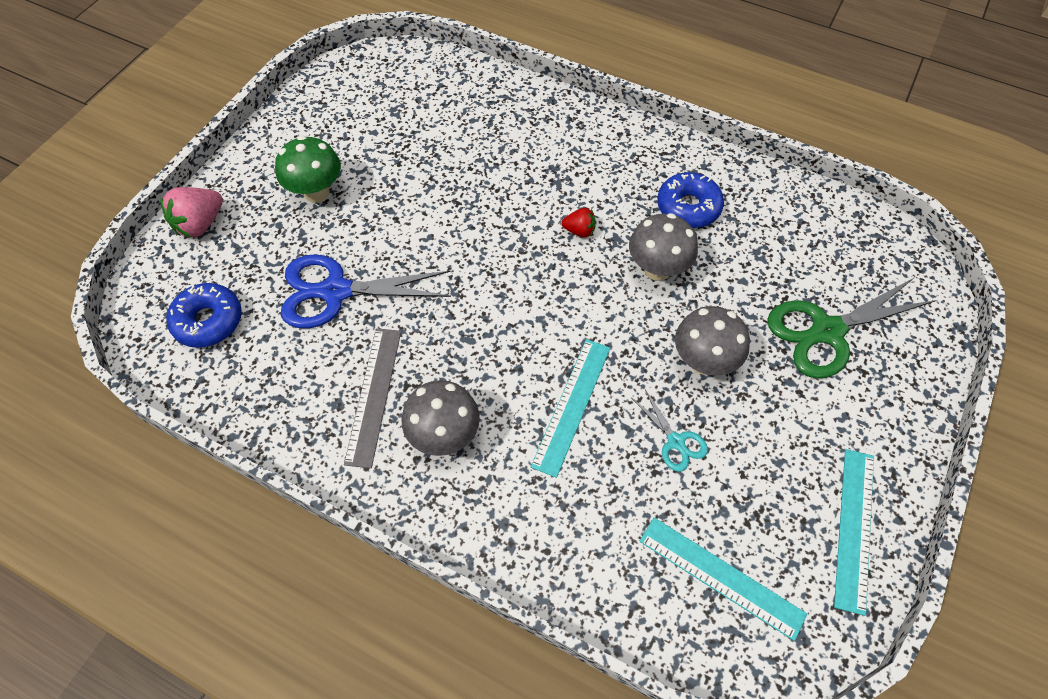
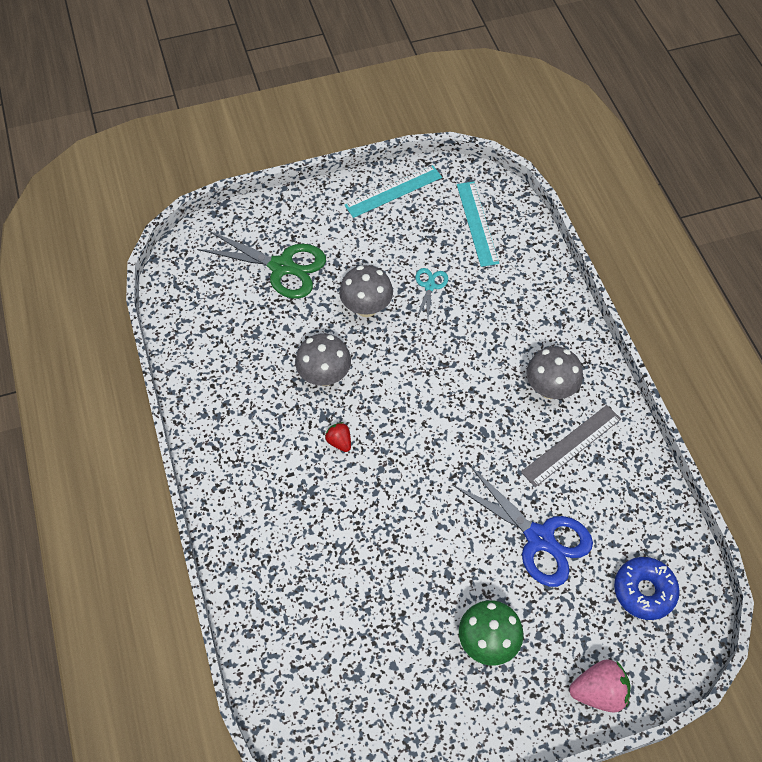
camera: 135 degrees left, 0 degrees up
(572, 405) = (463, 346): turquoise ruler -> none
(688, 207) = (254, 396): blue donut -> none

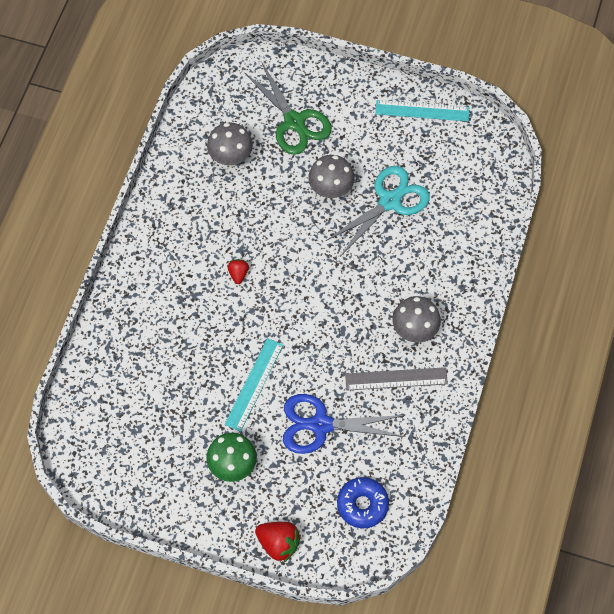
camera: 35 degrees right, 5 degrees up
(324, 376) = (263, 221): grey mushroom -> grey mushroom (231, 157)
(429, 286) = (389, 201): turquoise scissors -> turquoise scissors, size x2.03
(477, 223) = (465, 174): turquoise ruler -> turquoise ruler (254, 384)
(539, 538) = (321, 425): blue scissors -> blue scissors turned 105 degrees clockwise
(598, 691) = (278, 543): pink strawberry -> red strawberry

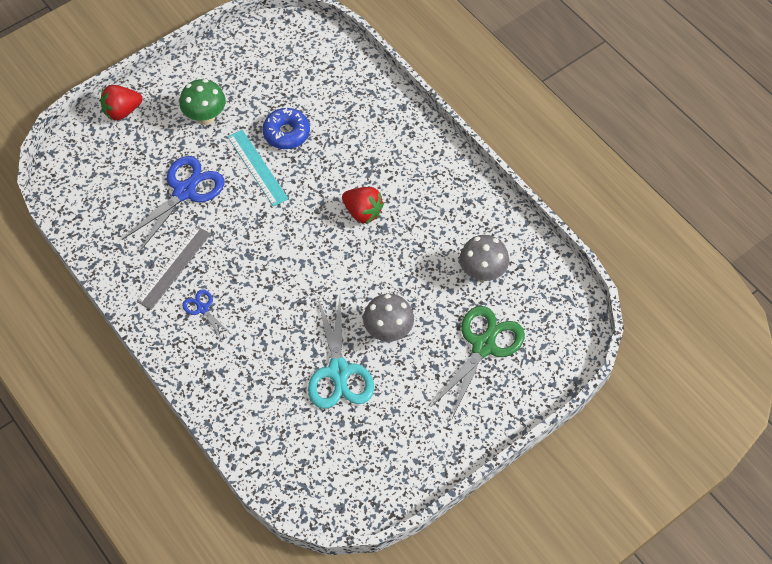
camera: 125 degrees right, 5 degrees down
(238, 274) = (363, 212): red strawberry -> red strawberry, size x1.71
(294, 121) = (483, 346): green scissors -> green scissors turned 120 degrees clockwise
(362, 505) = (99, 180): blue donut -> blue donut (286, 133)
(414, 330) = (202, 309): grey mushroom -> blue scissors
(422, 110) = (413, 466): turquoise ruler -> none

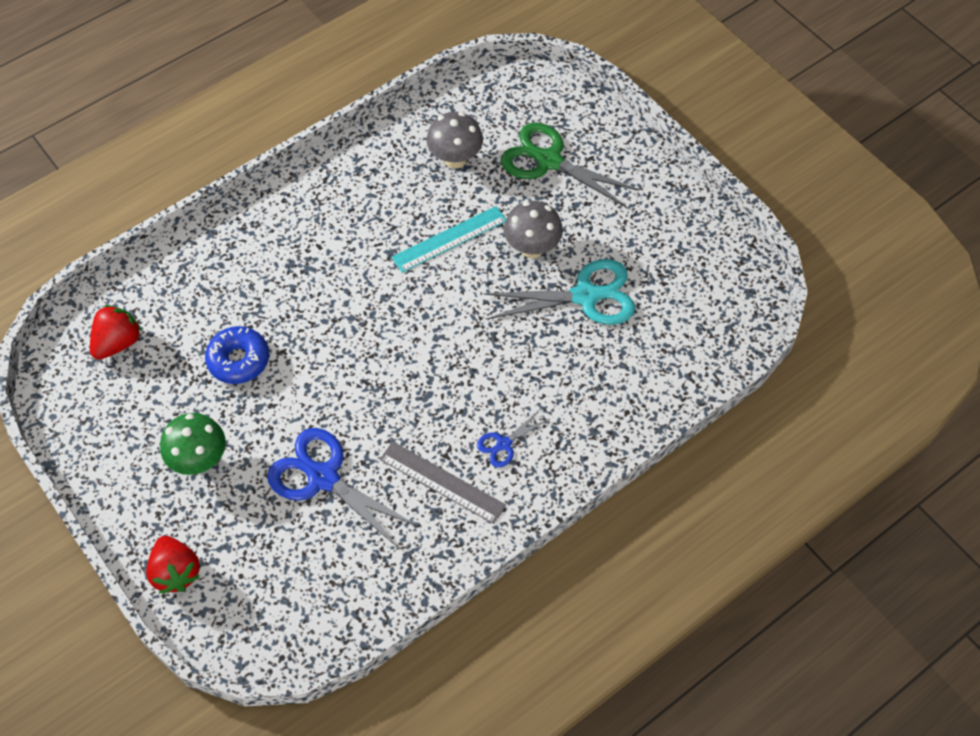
camera: 90 degrees left, 0 degrees up
(257, 167) = (291, 392): turquoise ruler -> turquoise ruler (449, 239)
(363, 212) = (368, 274): red strawberry -> red strawberry (118, 343)

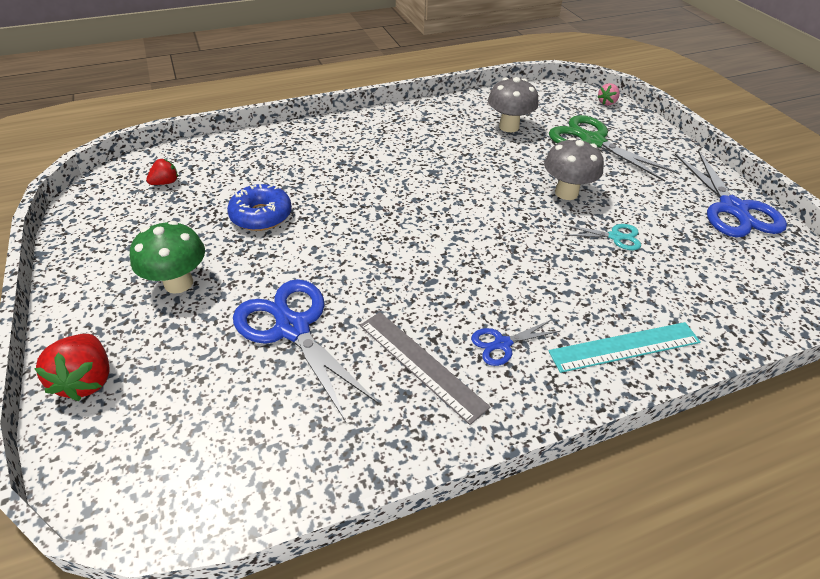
camera: 15 degrees right, 15 degrees down
(118, 343) = (165, 182): red strawberry -> red strawberry, size x0.58
(449, 239) = (489, 173): turquoise ruler -> turquoise ruler (624, 347)
(558, 87) = (607, 103): none -> pink strawberry
(585, 296) = (615, 237): turquoise scissors -> turquoise scissors, size x0.49
(694, 227) = (732, 208): none -> blue scissors

